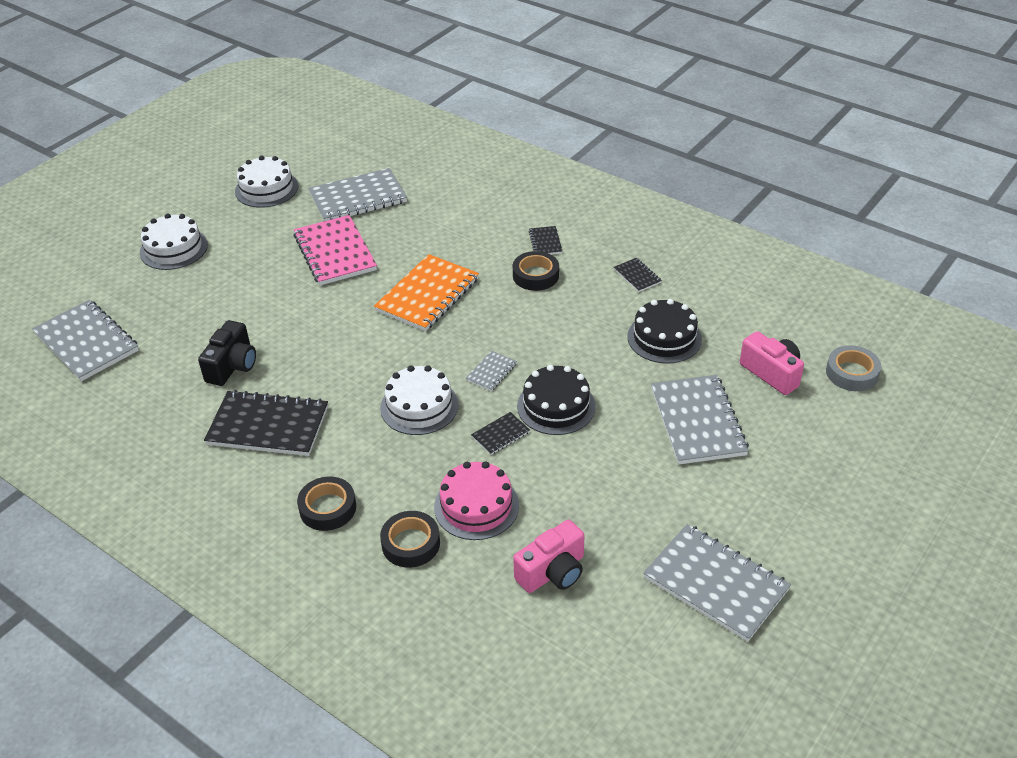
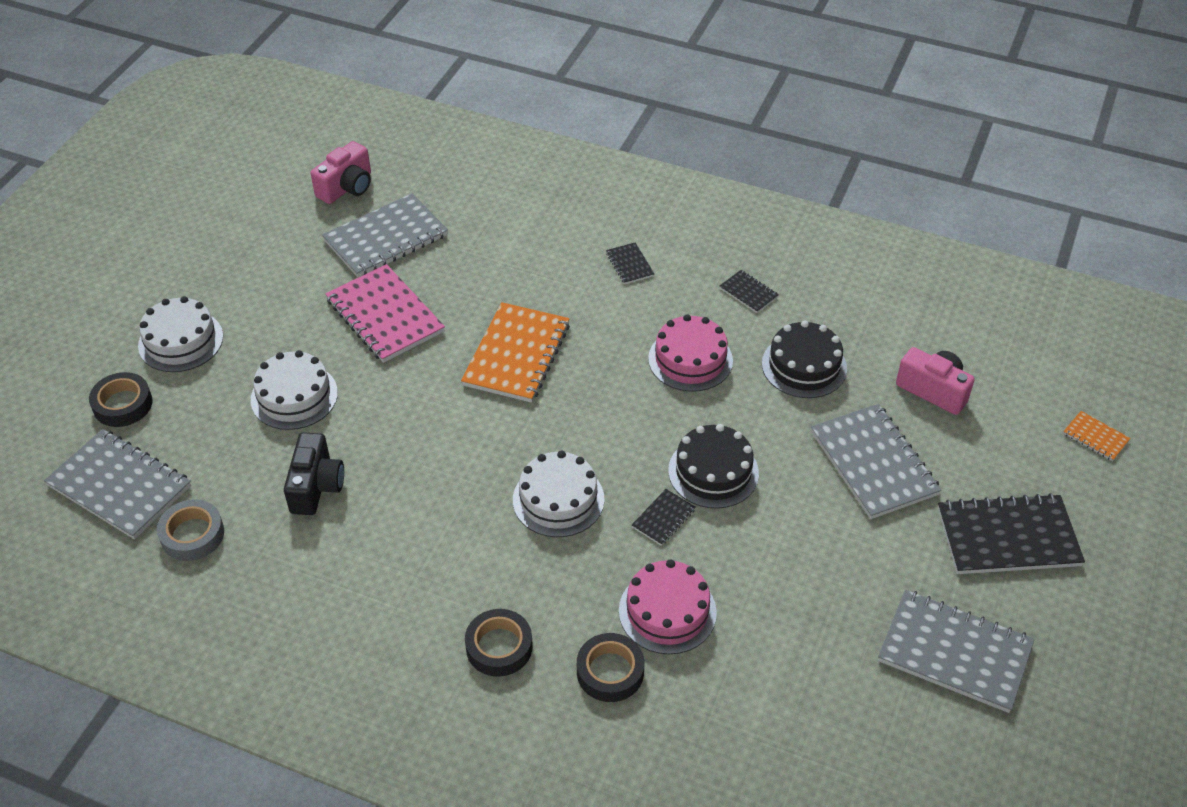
camera: 15 degrees left, 5 degrees up
(266, 189) = (267, 241): white cake -> white cake (294, 396)
(268, 426) = (389, 556): black notebook -> black notebook (1008, 537)
(491, 372) = (625, 442): grey notebook -> none
(535, 275) = (633, 310): black tape -> black tape (123, 404)
(553, 572) = (778, 674): pink camera -> pink camera (347, 187)
(569, 319) = (690, 359): none -> pink cake
(852, 373) = (1016, 376): grey tape -> grey tape (192, 535)
(908, 432) = (1095, 437): none -> orange notebook

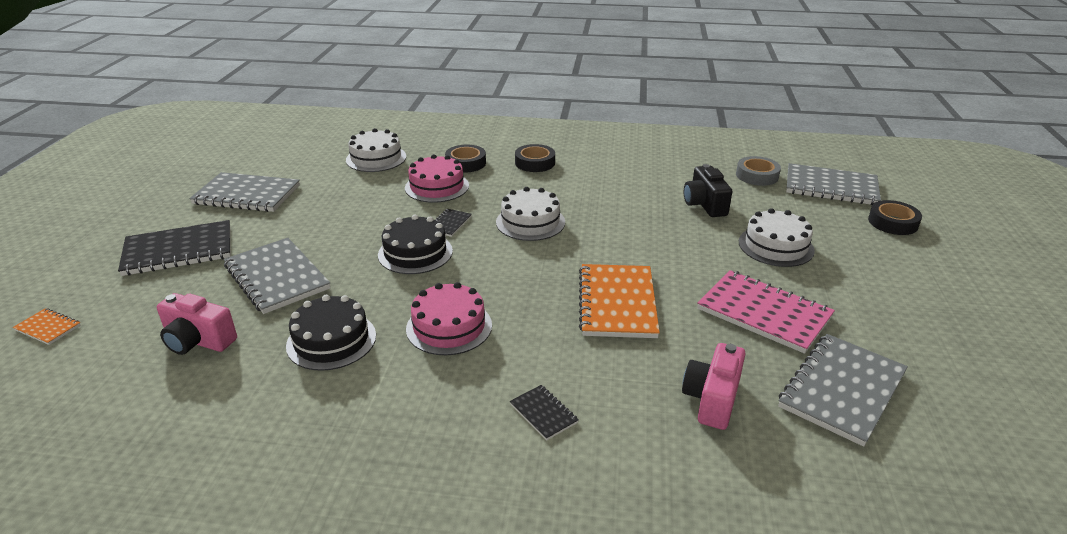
camera: 165 degrees right, 15 degrees down
(181, 341) = (911, 265): white cake -> white cake (376, 158)
(347, 187) = (960, 448): pink camera -> pink camera (712, 399)
(748, 293) = (393, 406): black notebook -> none

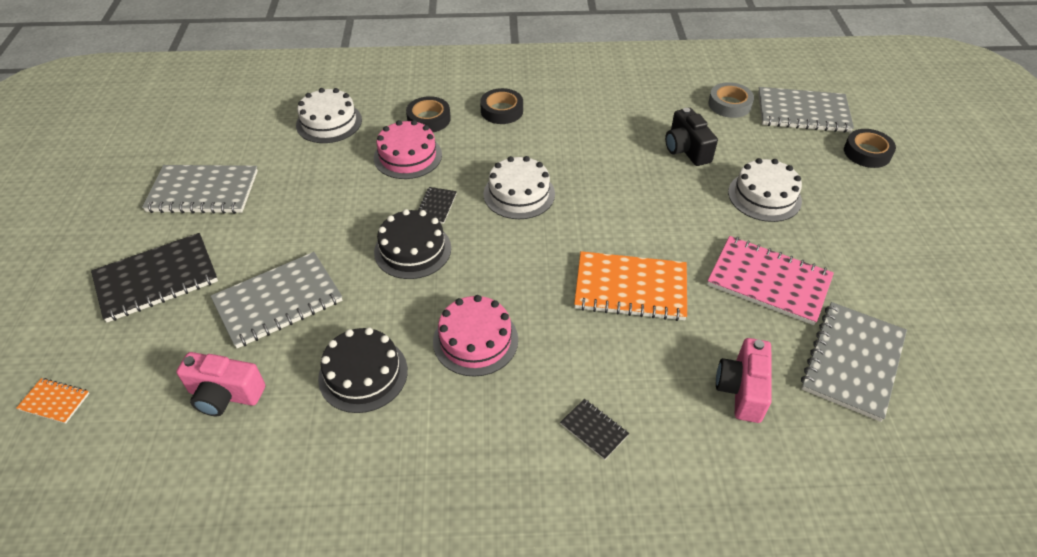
camera: 10 degrees left, 15 degrees up
(277, 277) = (278, 301): grey notebook -> grey notebook turned 75 degrees counterclockwise
(617, 303) = (630, 288): orange notebook -> orange notebook turned 75 degrees counterclockwise

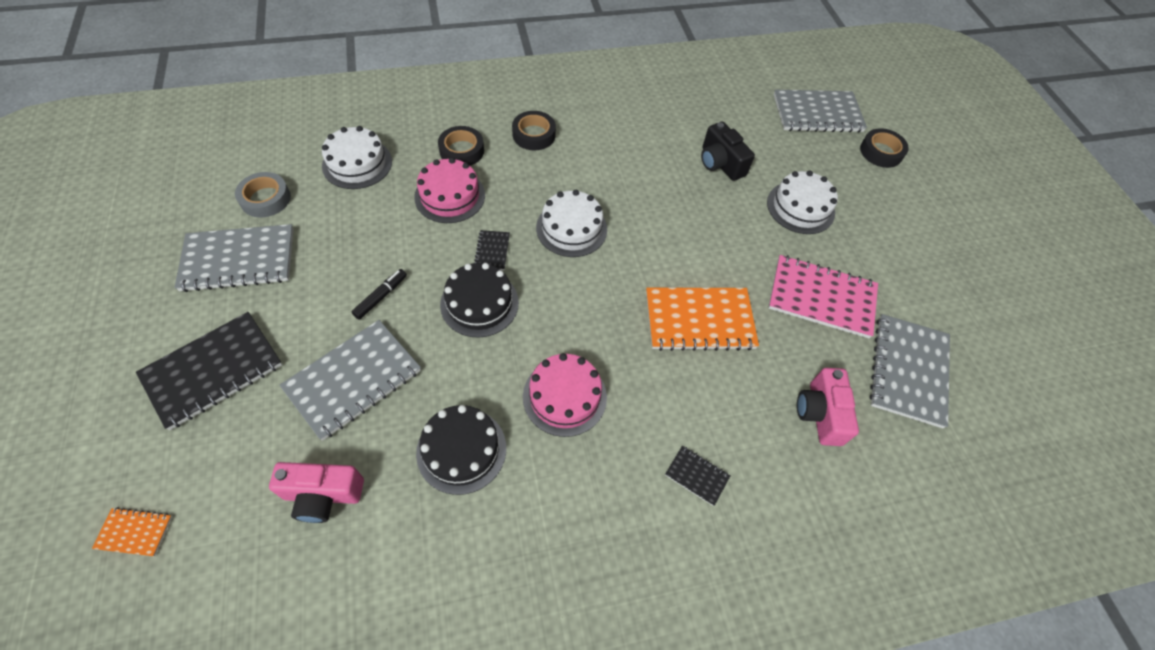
camera: 15 degrees left, 10 degrees up
(322, 234) = (381, 297): none -> black marker
(729, 104) = (750, 110): grey tape -> grey tape (265, 199)

